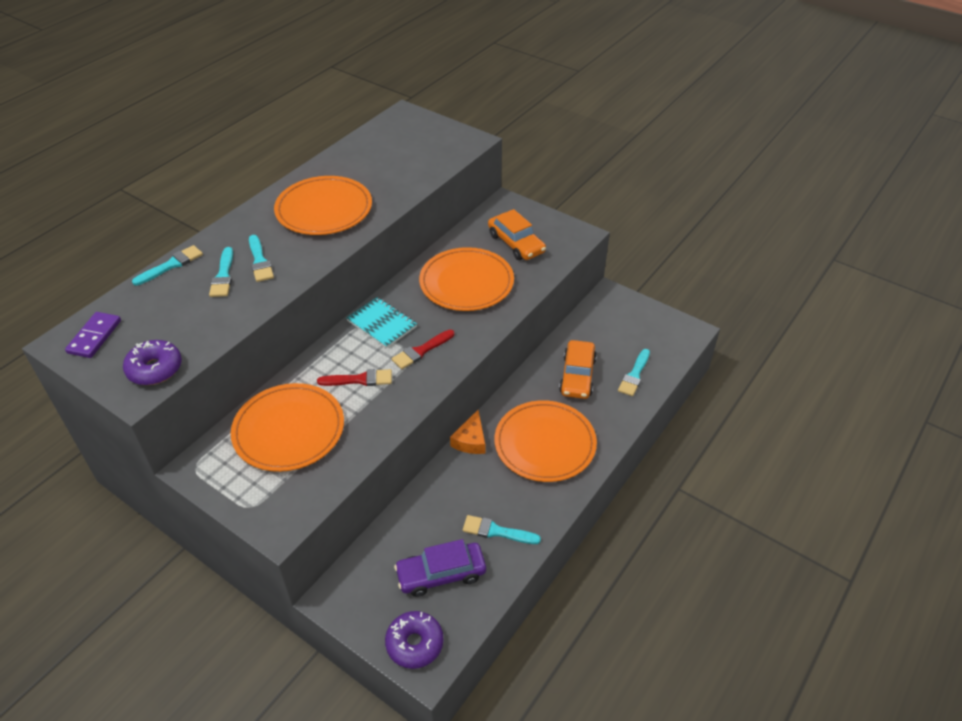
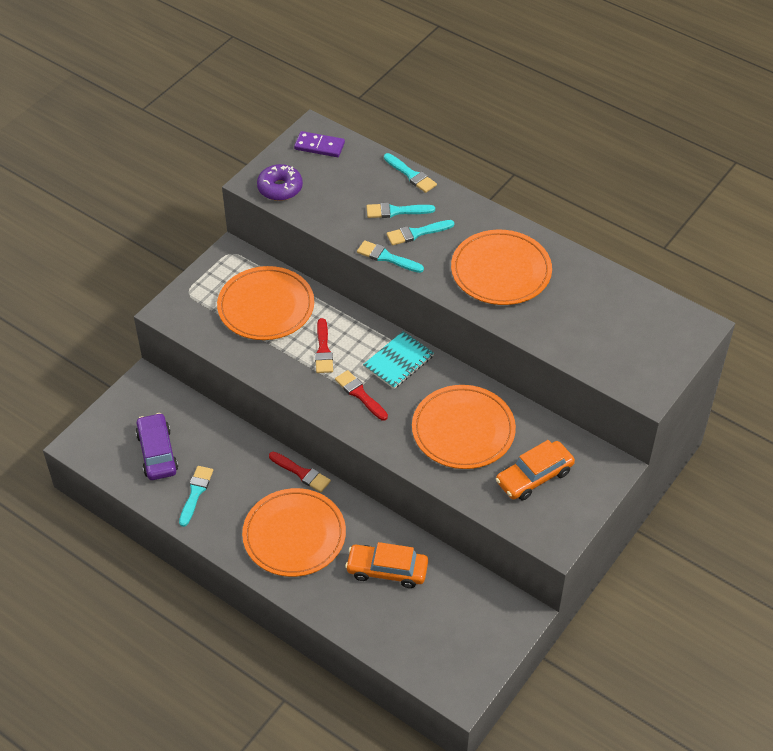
camera: 90 degrees right, 5 degrees up
(414, 643) = (97, 437): purple donut -> none
(470, 440) = (301, 473): orange cheese -> red brush
(634, 375) = (388, 626): turquoise brush -> turquoise brush (387, 257)

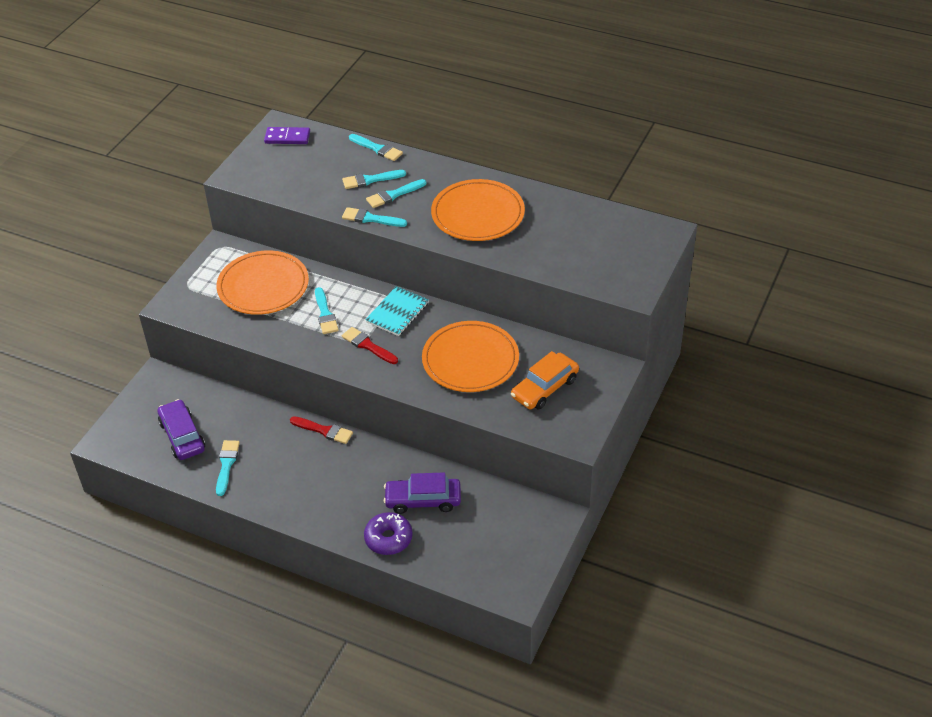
camera: 10 degrees left, 5 degrees down
(280, 188) = (258, 177): purple donut -> purple donut (388, 538)
(294, 535) = (329, 485): orange plate -> none
(323, 350) = (325, 314): red brush -> turquoise brush
(387, 570) = (423, 500): orange car -> purple car

